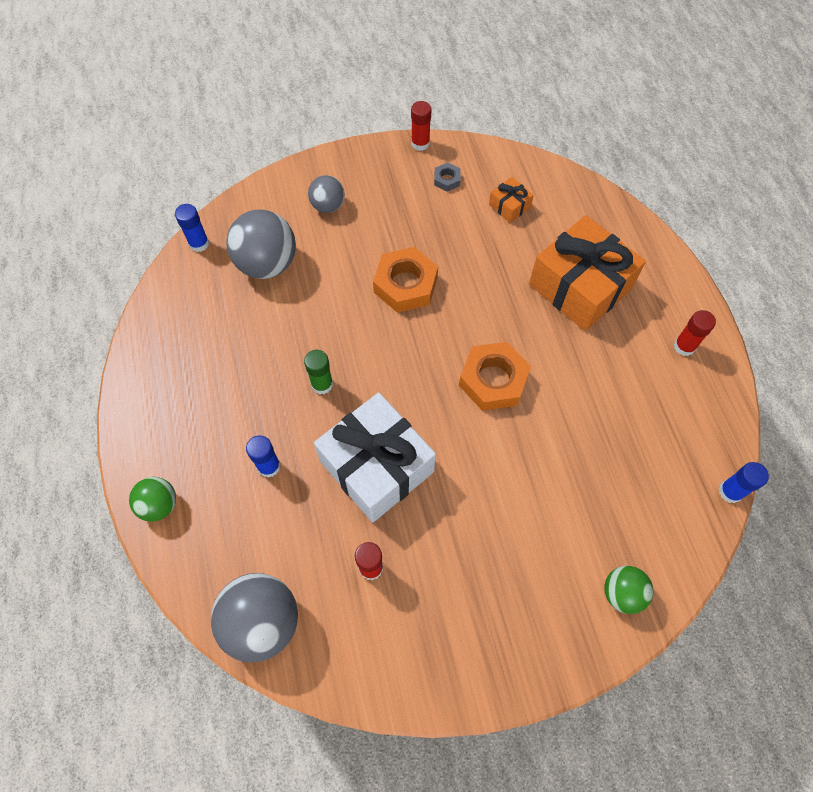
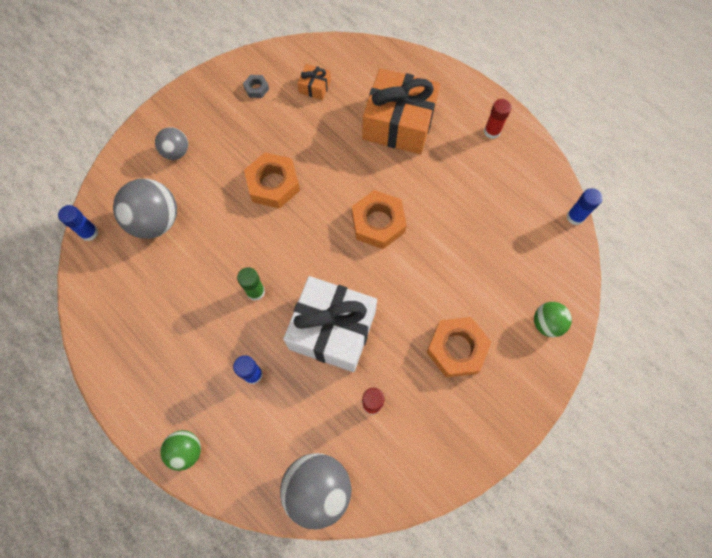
camera: 30 degrees left, 5 degrees up
(420, 143) = (219, 69): red glue stick -> none
(499, 562) = (456, 349): none -> orange nut

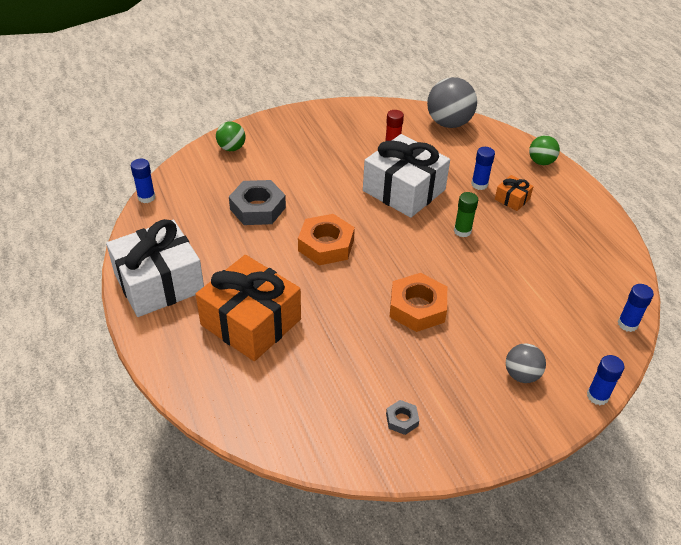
camera: 160 degrees left, 25 degrees down
(116, 154) = (597, 396): none -> blue glue stick
(156, 221) = (553, 313): grey ball -> none
(314, 87) = (326, 396): orange gift -> orange gift (512, 199)
(456, 349) = (310, 155): orange nut -> none
(464, 244) = (257, 208): none -> grey nut
(492, 131) = (159, 283): red glue stick -> white gift

